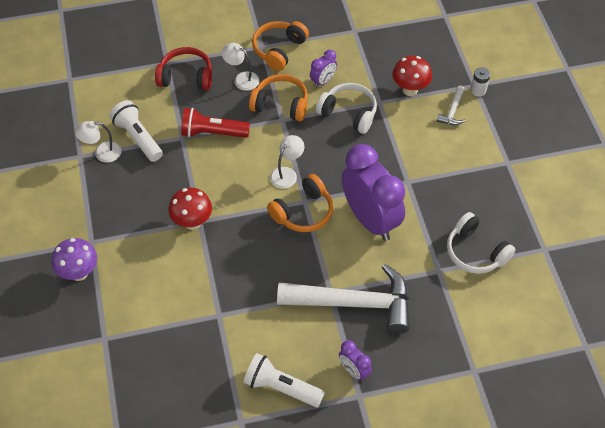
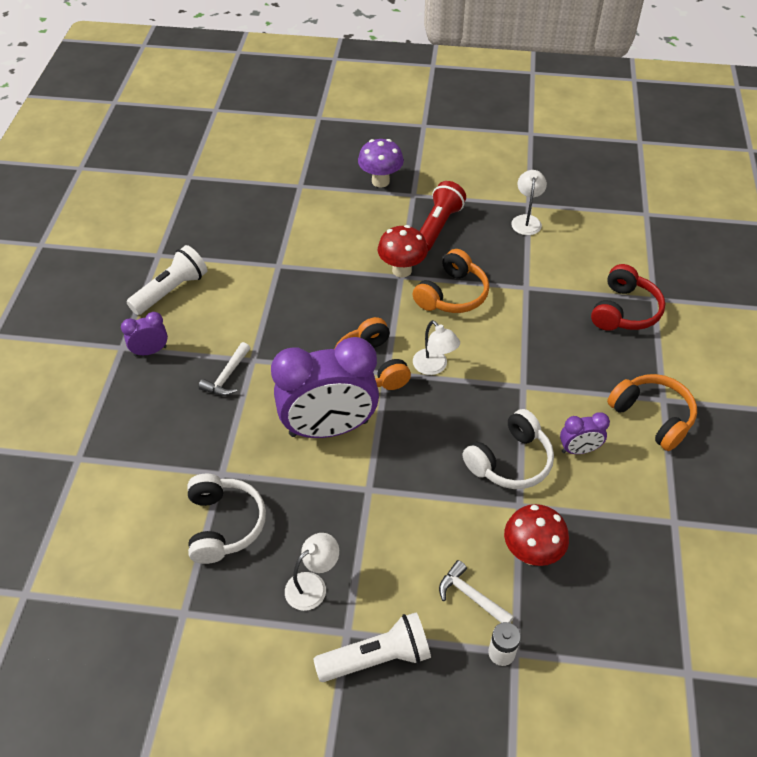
camera: 110 degrees right, 5 degrees down
(138, 138) = (538, 251): white flashlight -> white flashlight (377, 658)
(212, 133) = (523, 314): red flashlight -> red flashlight (438, 226)
(241, 79) = (606, 363): white lamp -> white lamp (312, 585)
(281, 104) = (549, 391): orange headphones -> orange headphones (452, 294)
(323, 81) = (579, 450): purple clock -> purple clock turned 75 degrees counterclockwise
(354, 303) = (227, 376): white hammer -> white hammer, size x0.42
(475, 252) = (224, 524): white headphones -> white headphones turned 105 degrees clockwise

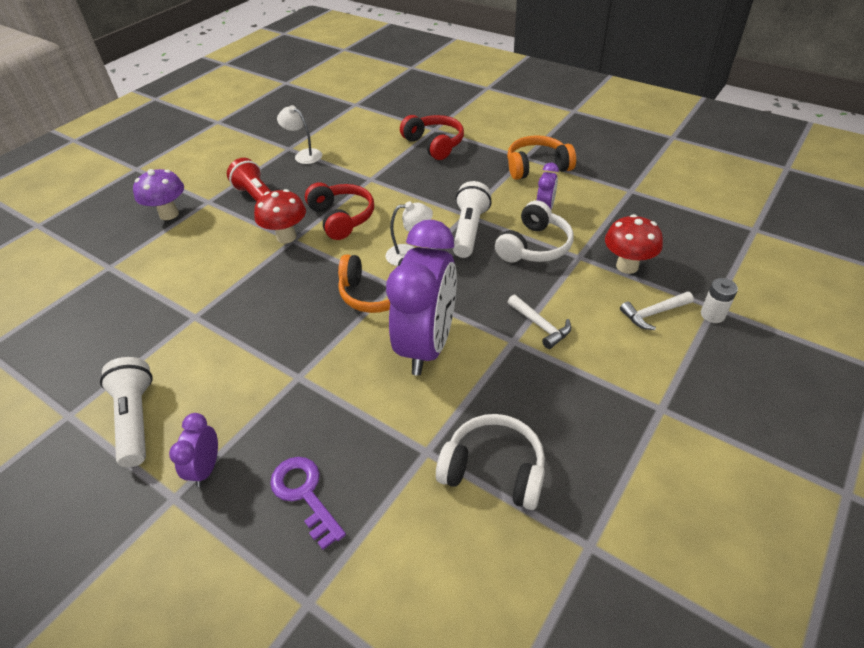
camera: 60 degrees left, 5 degrees down
(153, 416) = (305, 494): none -> purple key
(227, 376) = (303, 405): white hammer -> white hammer (540, 326)
(312, 585) = (600, 417): white lamp -> none
(377, 658) = (695, 395): white flashlight -> white flashlight (469, 230)
(452, 294) = (342, 218): orange headphones -> red headphones
(510, 461) = (534, 246): white headphones -> white headphones turned 45 degrees clockwise

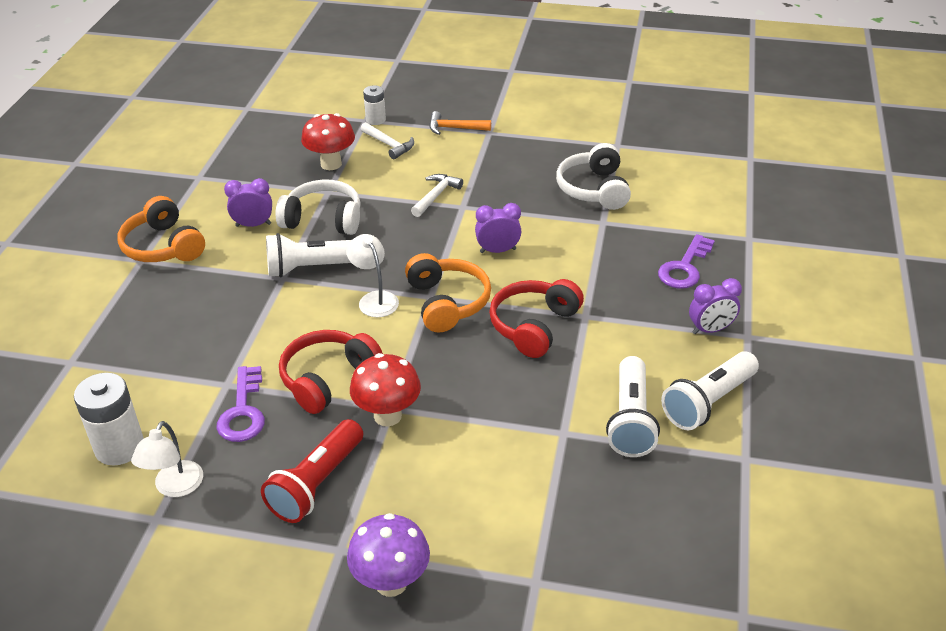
camera: 115 degrees left, 5 degrees down
(168, 359) = (630, 420): none -> white flashlight
(341, 182) = (243, 411): none -> purple key
(349, 140) = (119, 447): none -> white battery
(427, 345) = (498, 250): purple clock -> purple clock, size x0.44
(434, 144) = (118, 348): red headphones -> red headphones (534, 326)
(678, 377) = (454, 128): none -> orange hammer

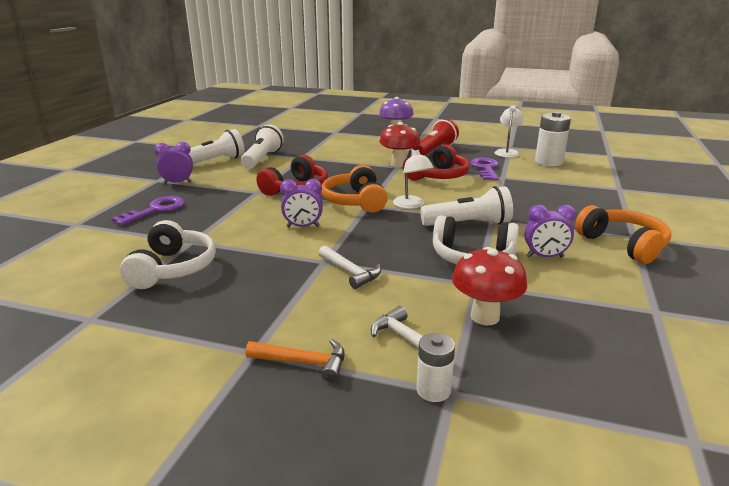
camera: 175 degrees left, 15 degrees down
(436, 196) = (350, 272): white hammer -> white hammer turned 75 degrees counterclockwise

